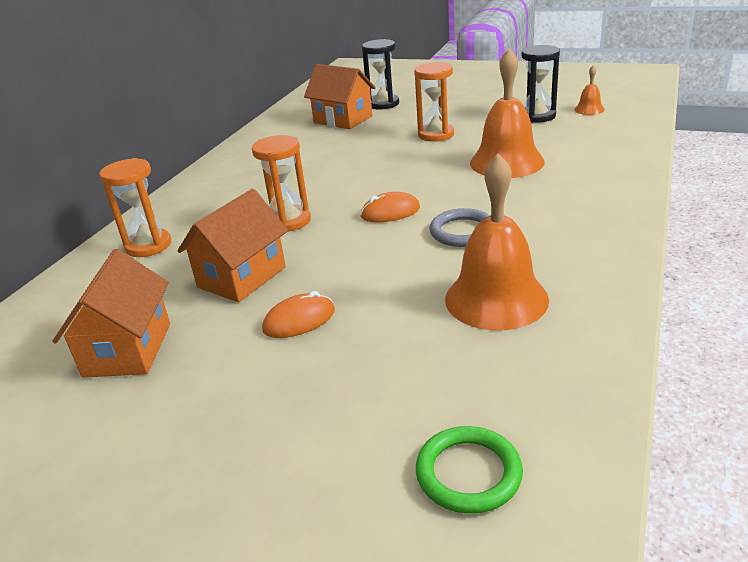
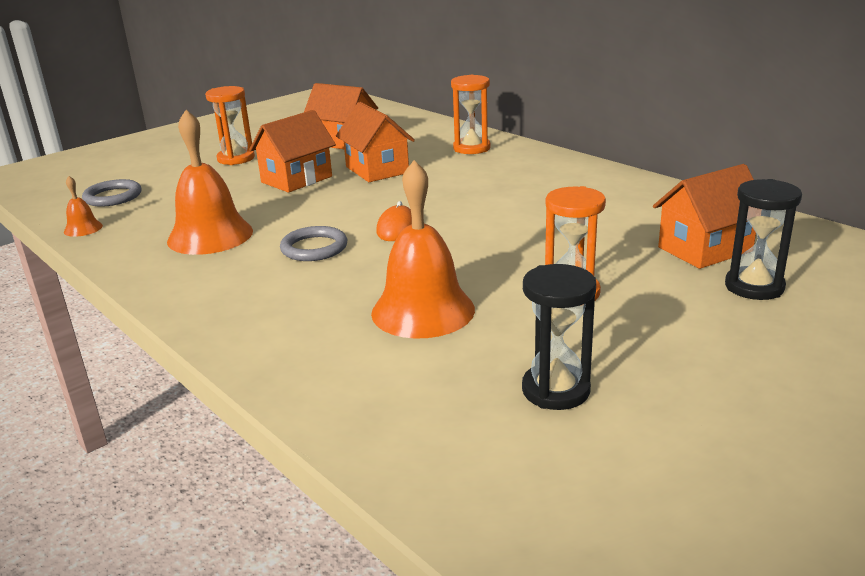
camera: 115 degrees right, 5 degrees down
(289, 221) = (442, 191): orange hourglass -> orange hourglass (236, 158)
(299, 320) = (297, 179): orange mouse -> orange house
(468, 473) = (113, 197): green ring -> grey ring
(589, 109) = (532, 454): orange bell -> orange bell (83, 228)

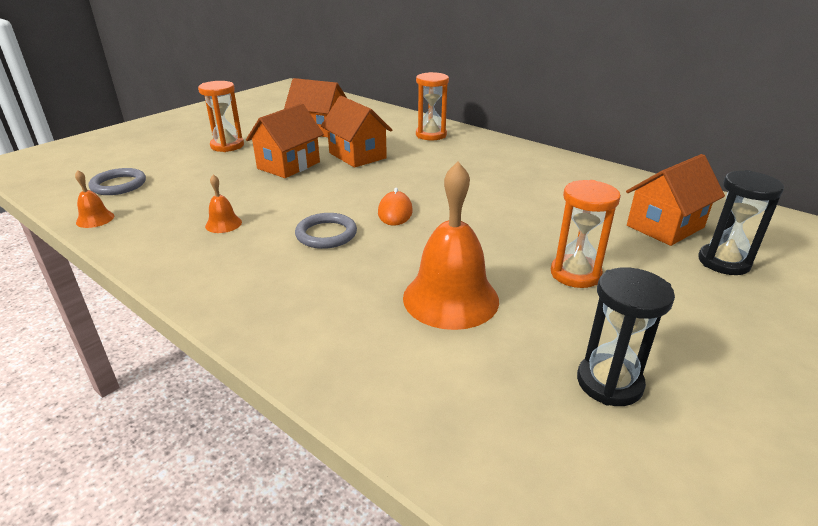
camera: 10 degrees left, 5 degrees up
(210, 236) = (223, 224): orange bell -> orange bell, size x0.45

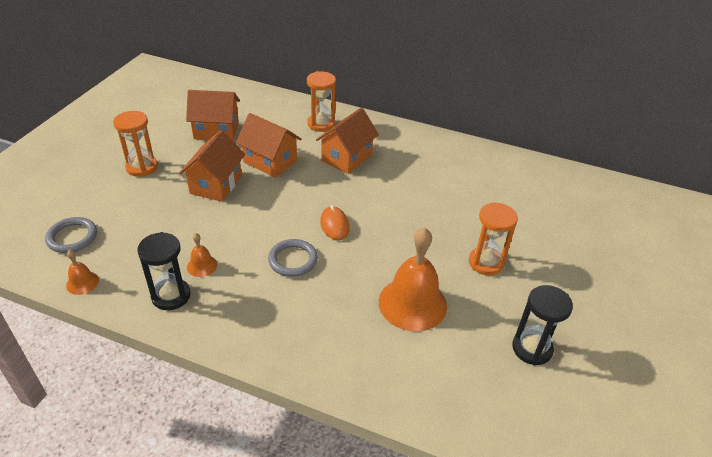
camera: 20 degrees left, 10 degrees up
(665, 226) = (531, 203): orange house -> orange house (346, 157)
(723, 262) = (574, 231): black hourglass -> black hourglass (171, 296)

